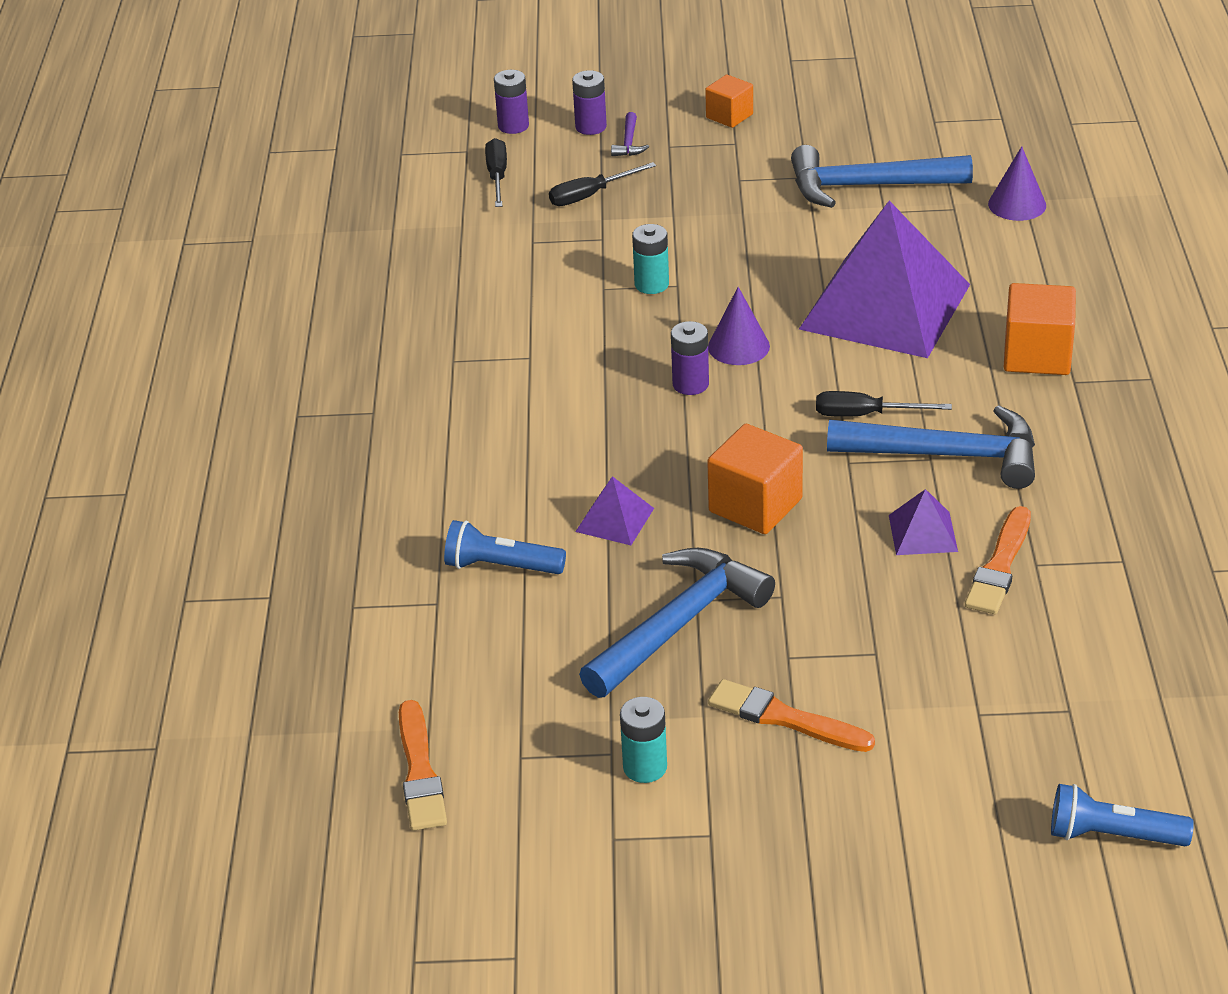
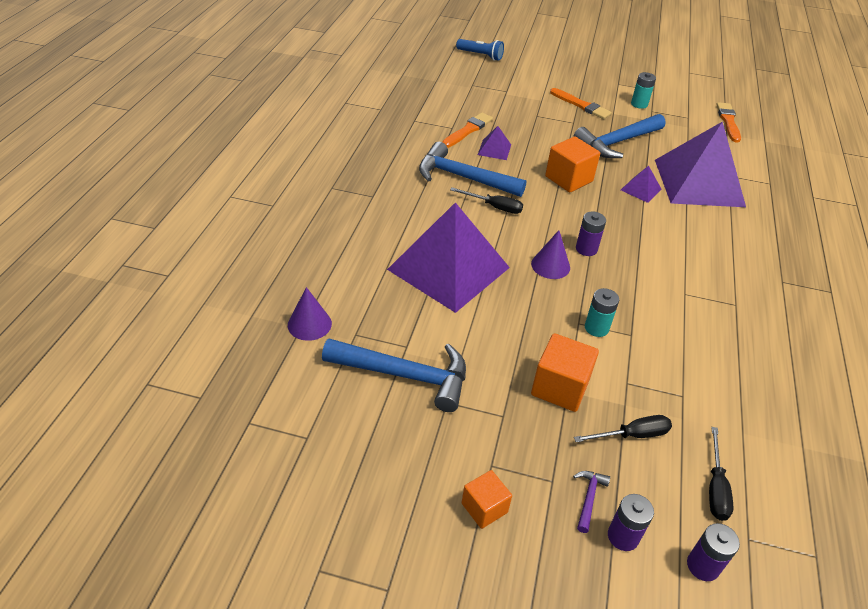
camera: 170 degrees left, 5 degrees up
(501, 566) = (698, 183): blue flashlight -> purple pyramid
(1037, 355) = (381, 214): orange cube -> orange cube (560, 387)

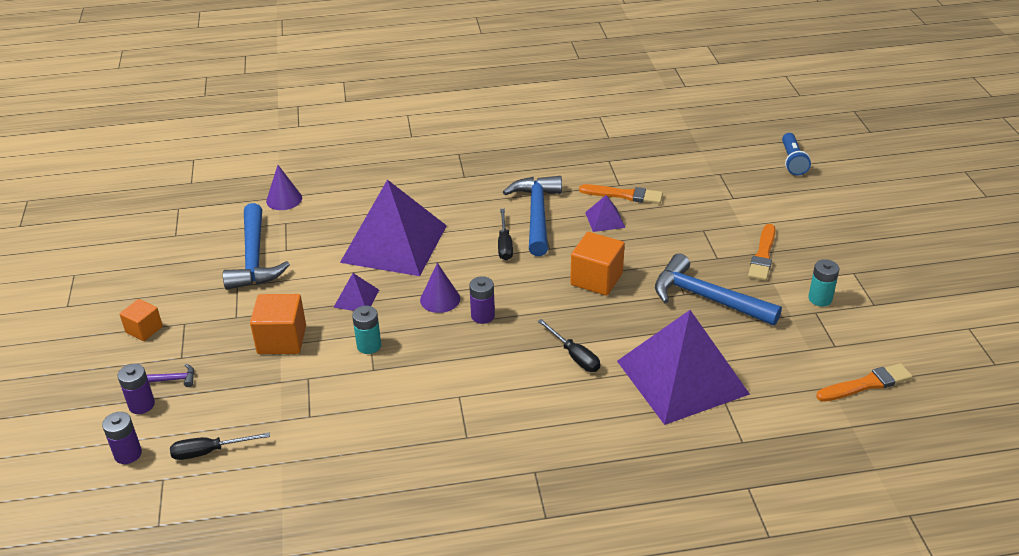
camera: 70 degrees right, 5 degrees down
(632, 435) = (247, 392): black screwdriver -> black screwdriver (574, 356)
(641, 189) = (624, 333): purple pyramid -> purple pyramid (356, 298)

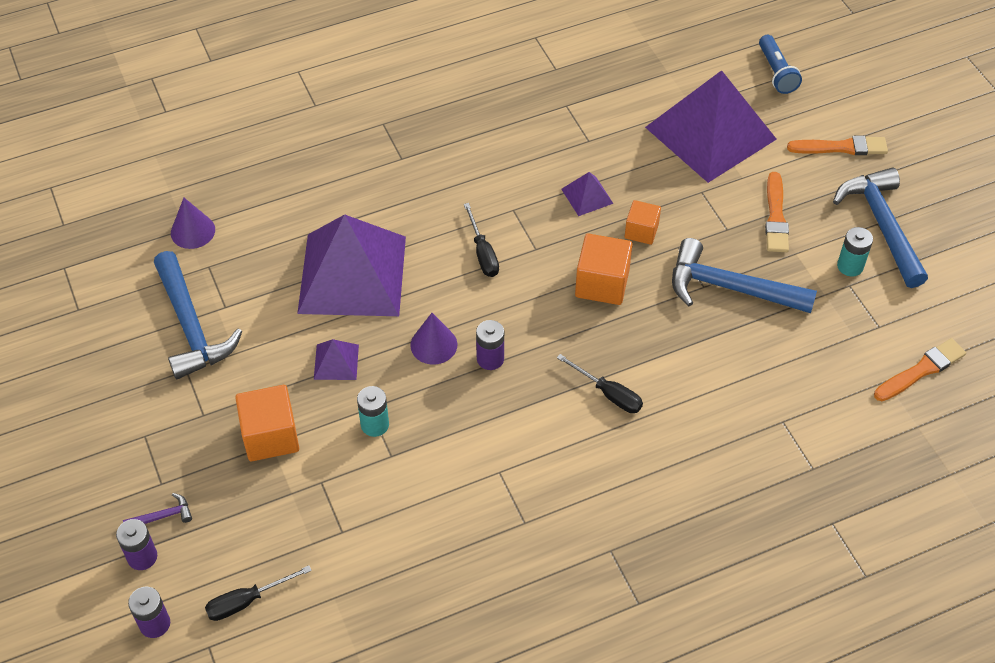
camera: 15 degrees left, 15 degrees up
(144, 329) = (99, 454): orange cube -> orange cube (641, 231)
(536, 215) = (506, 202): blue hammer -> blue hammer (882, 225)
(624, 195) = (598, 155): orange brush -> orange brush (841, 147)
(682, 377) = (730, 399): purple pyramid -> purple pyramid (710, 133)

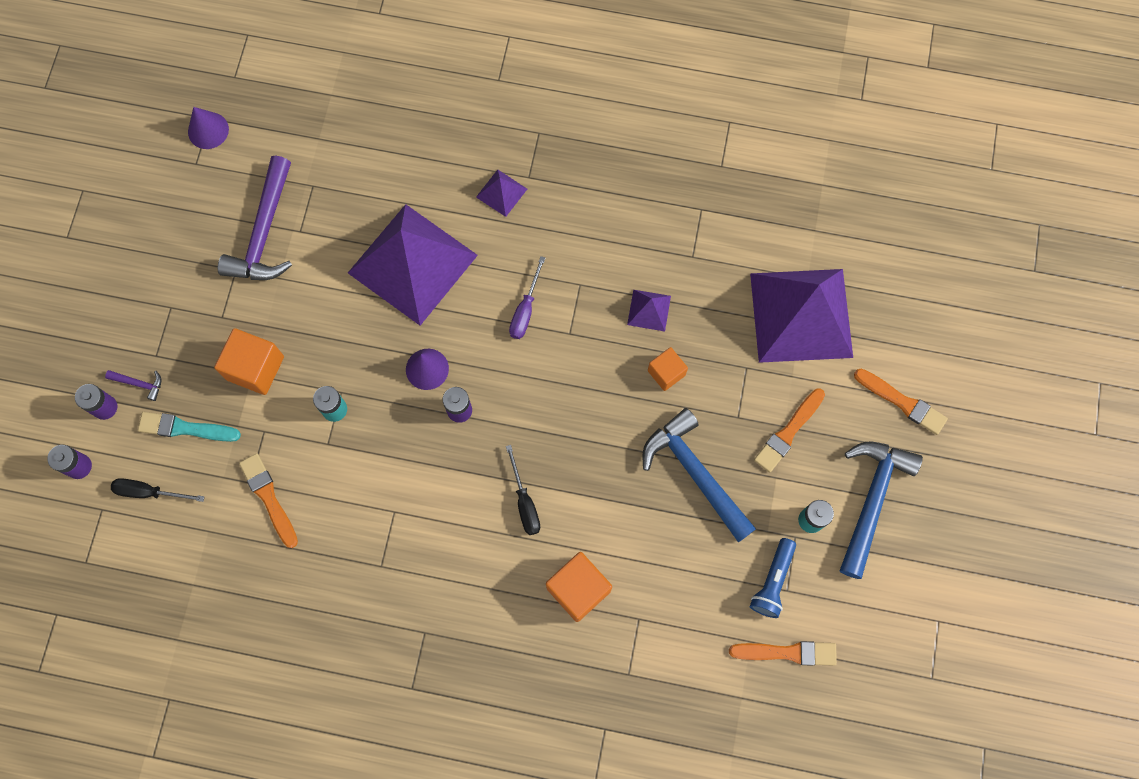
camera: 35 degrees right, 20 degrees up
(191, 326) = (264, 232): blue hammer -> purple hammer
(193, 231) = (323, 145): purple cone -> purple cone (208, 130)
(240, 525) = (185, 428): none -> turquoise brush
(336, 362) = (345, 335): purple pyramid -> purple pyramid (501, 193)
(371, 533) = (269, 498): none -> orange brush
(482, 253) = (525, 309): black screwdriver -> purple screwdriver
(602, 283) = (596, 400): orange cube -> orange cube (578, 589)
(776, 72) = (910, 290): blue flashlight -> blue flashlight (772, 581)

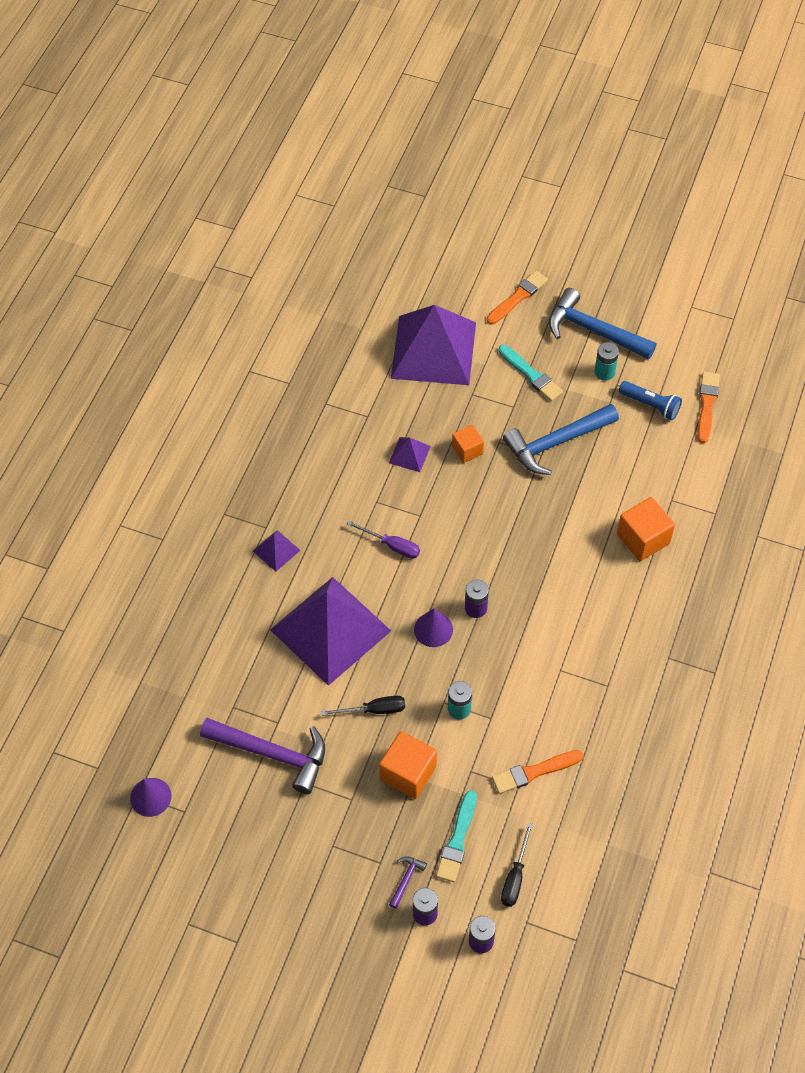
camera: 80 degrees left, 15 degrees down
(524, 502) = (564, 568): black screwdriver -> black screwdriver (374, 710)
(788, 432) = (531, 375): orange brush -> turquoise brush

